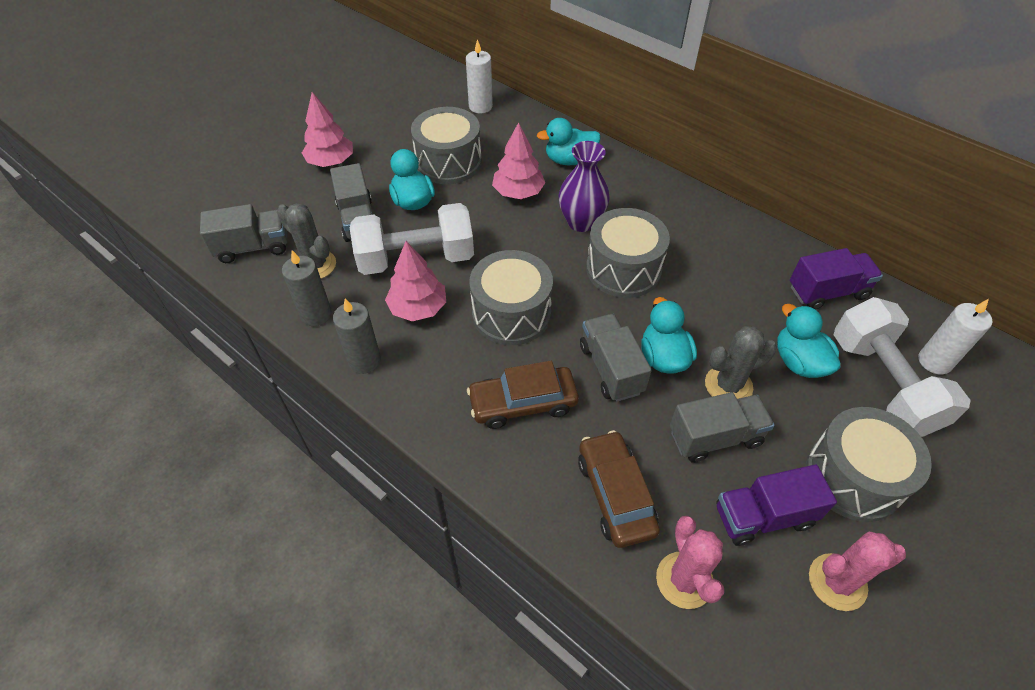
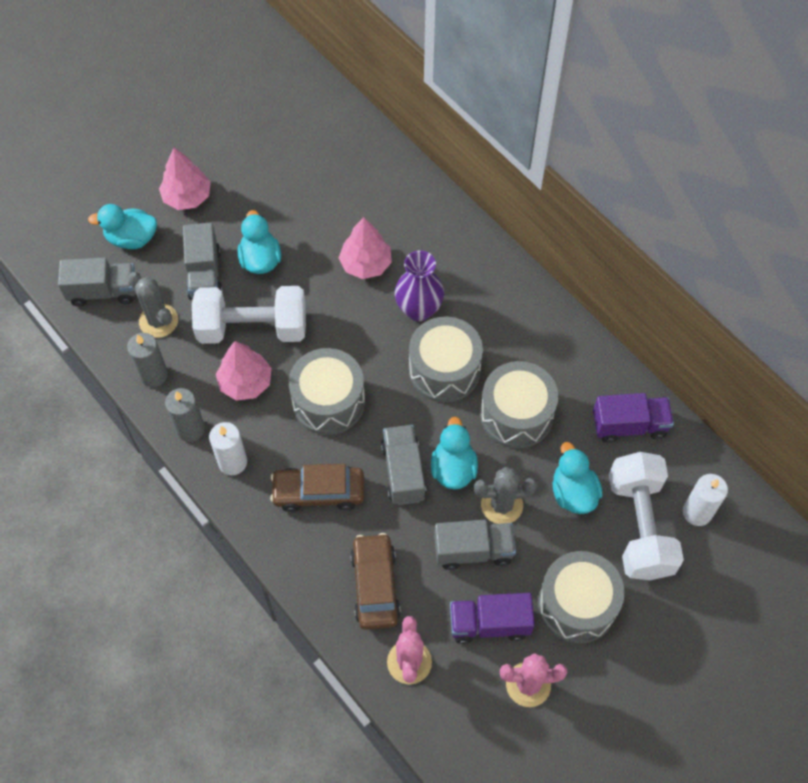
camera: 10 degrees right, 10 degrees up
(448, 162) = (304, 215): grey drum -> grey drum (516, 415)
(480, 106) = (352, 144): white candle -> white candle (232, 462)
(569, 160) = (427, 230): turquoise duck -> turquoise duck (132, 238)

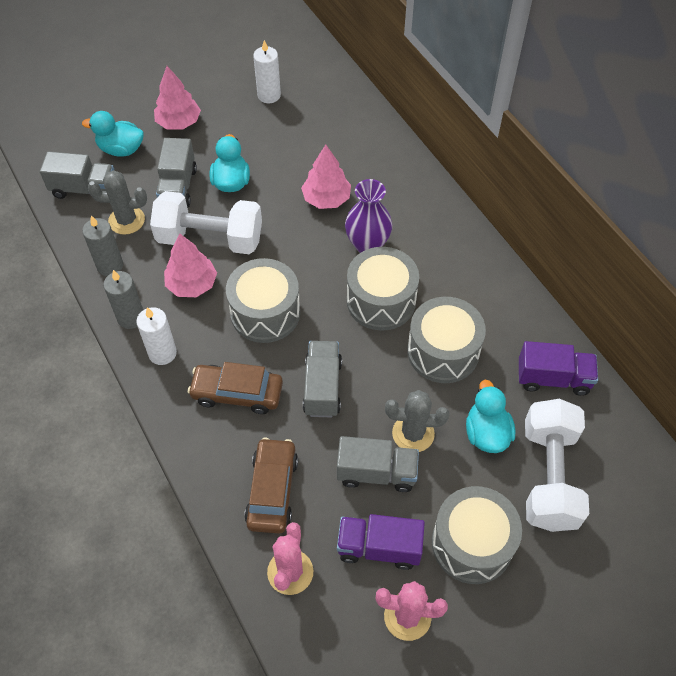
camera: 10 degrees right, 5 degrees down
(158, 321) = (126, 220): grey cactus -> grey cactus turned 60 degrees counterclockwise
(453, 468) = (372, 391): turquoise duck -> none
(697, 512) = (610, 472): white candle -> white candle (269, 95)

